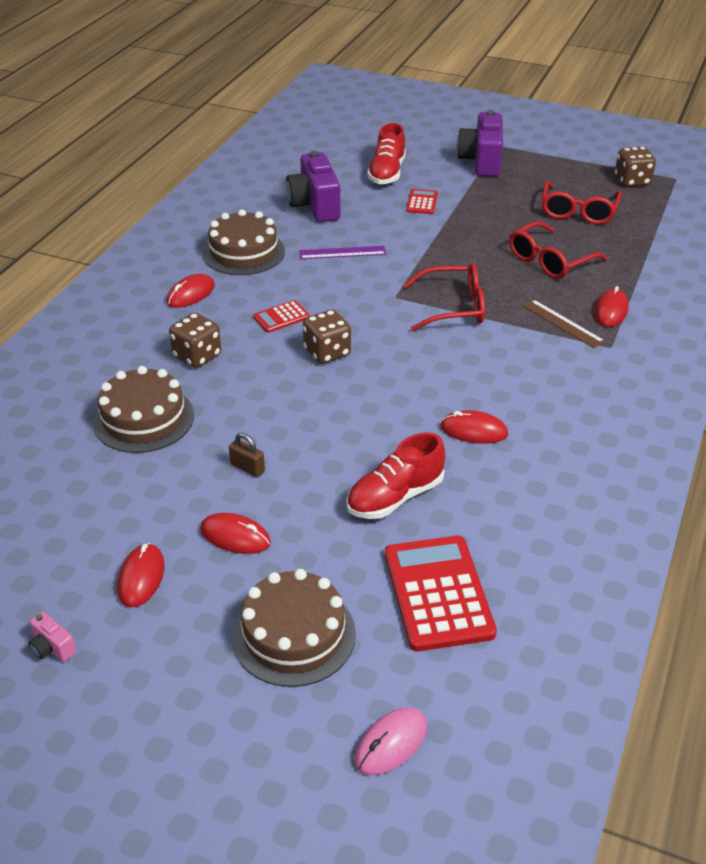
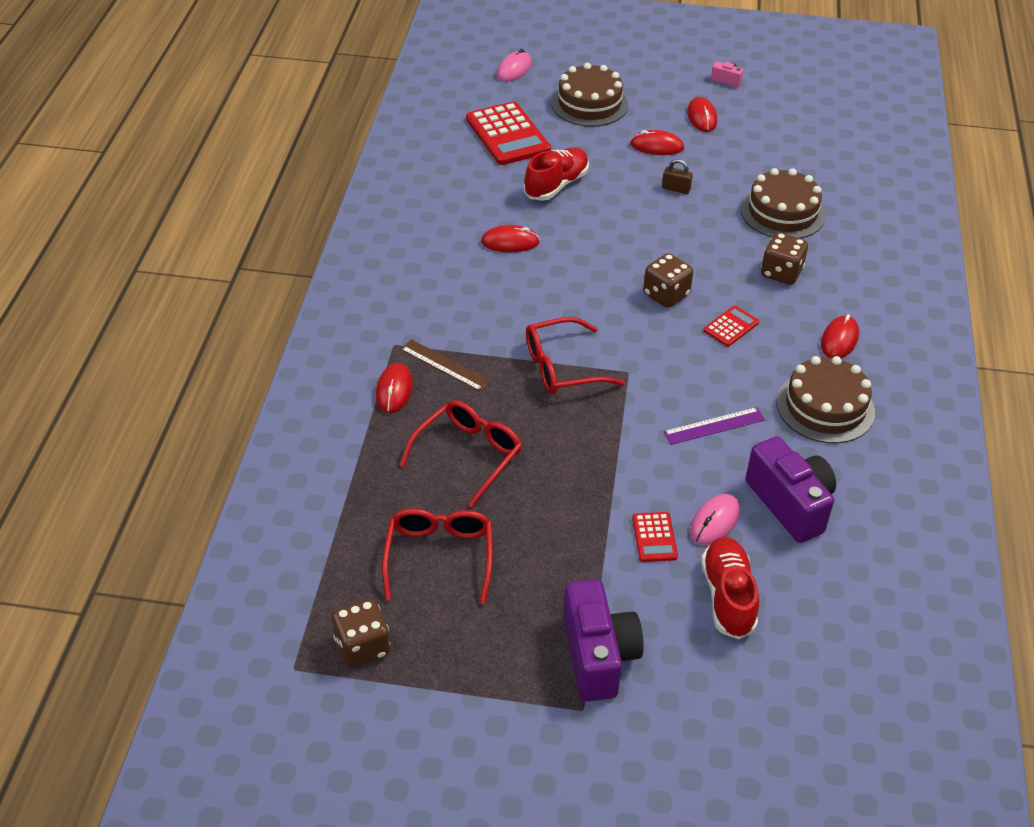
camera: 165 degrees right, 5 degrees up
(375, 204) = (715, 522): none -> pink mouse

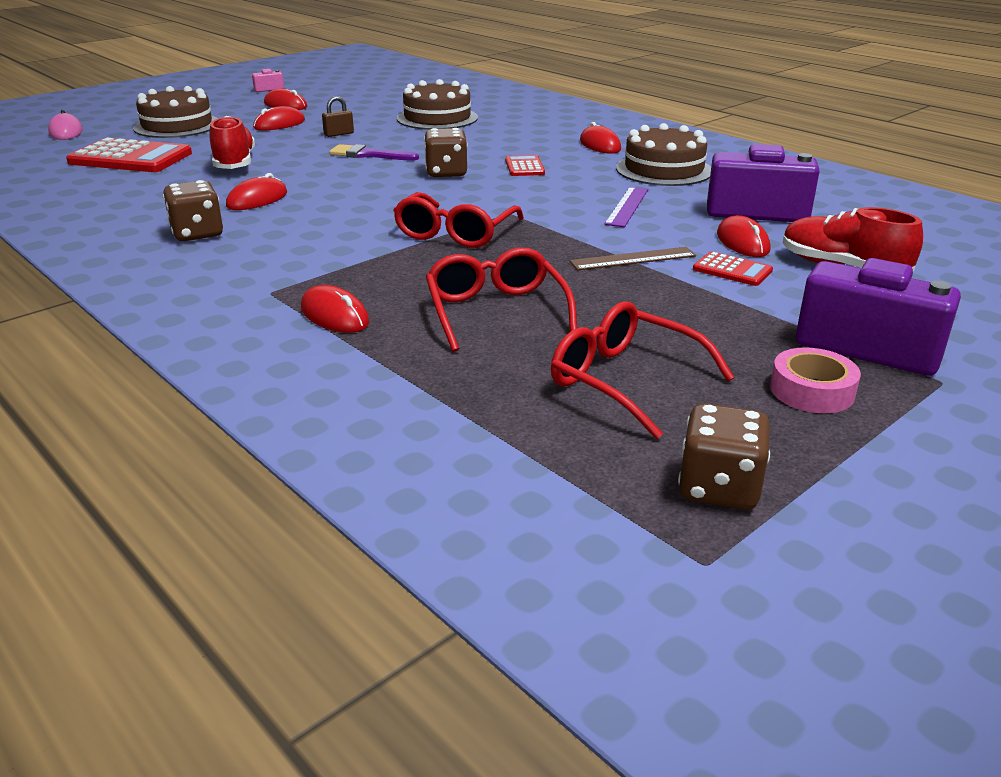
camera: 50 degrees left, 15 degrees down
(445, 365) = (350, 279): brown ruler -> brown ruler (633, 259)
(507, 647) = (812, 391): none -> pink tape
(652, 233) = (368, 155): none -> purple brush
(715, 522) = (742, 242): pink mouse -> red mouse
(781, 273) = (498, 137): brown dice -> brown dice (197, 234)

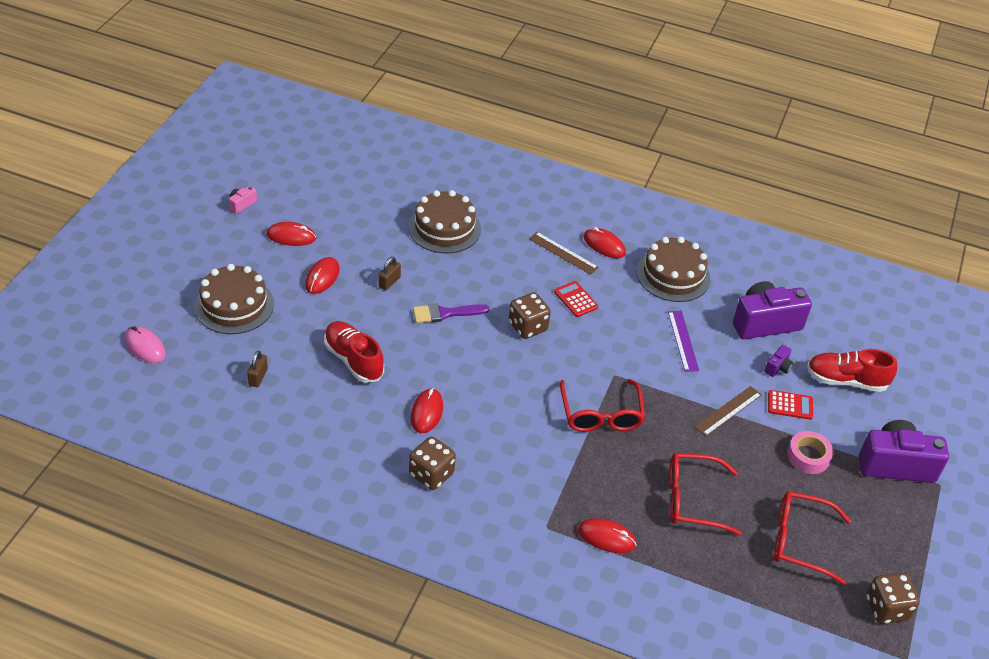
camera: 30 degrees left, 15 degrees up
(130, 158) = (258, 377): red calculator -> brown padlock
(496, 312) = (692, 500): red glasses -> red glasses turned 45 degrees counterclockwise
(546, 143) = (563, 253): none -> brown ruler
(742, 242) = (778, 368): red mouse -> purple camera
(812, 391) = (888, 516): pink tape -> pink tape (808, 456)

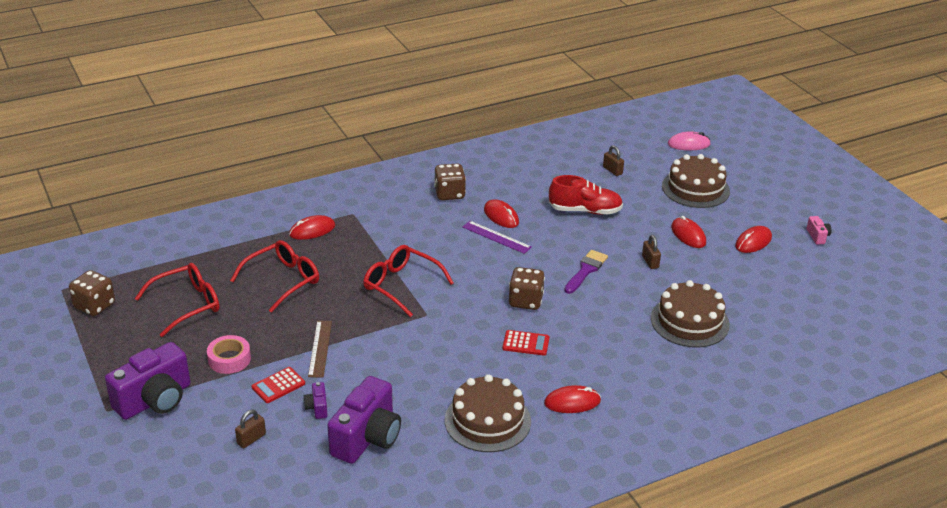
camera: 135 degrees right, 10 degrees down
(563, 253) = (588, 370): brown ruler -> none
(683, 341) = (412, 373): purple ruler -> purple ruler (496, 237)
(846, 380) = (251, 439): red shoe -> brown padlock

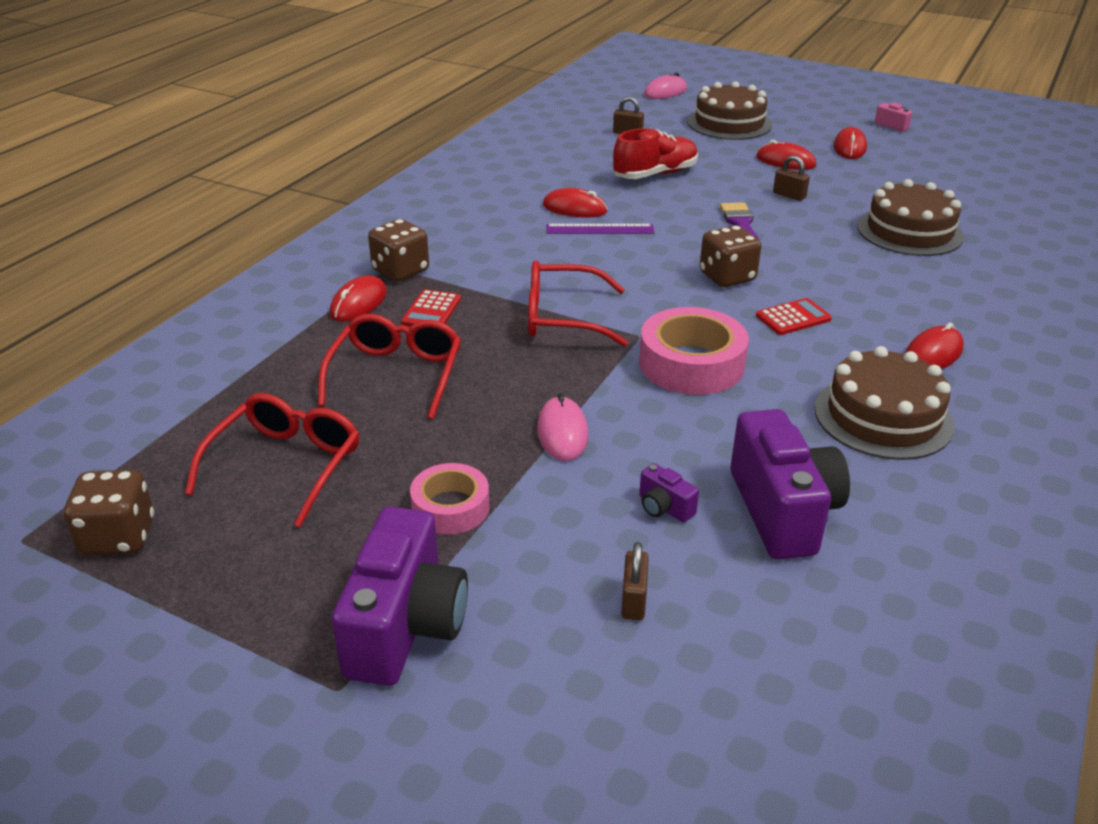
camera: 35 degrees left, 0 degrees up
(278, 385) = (570, 506): red calculator -> red calculator (431, 311)
(320, 348) = (562, 432): brown ruler -> pink mouse
(431, 343) = (691, 364): none -> pink tape
(449, 194) = (483, 208): brown dice -> brown dice (400, 271)

